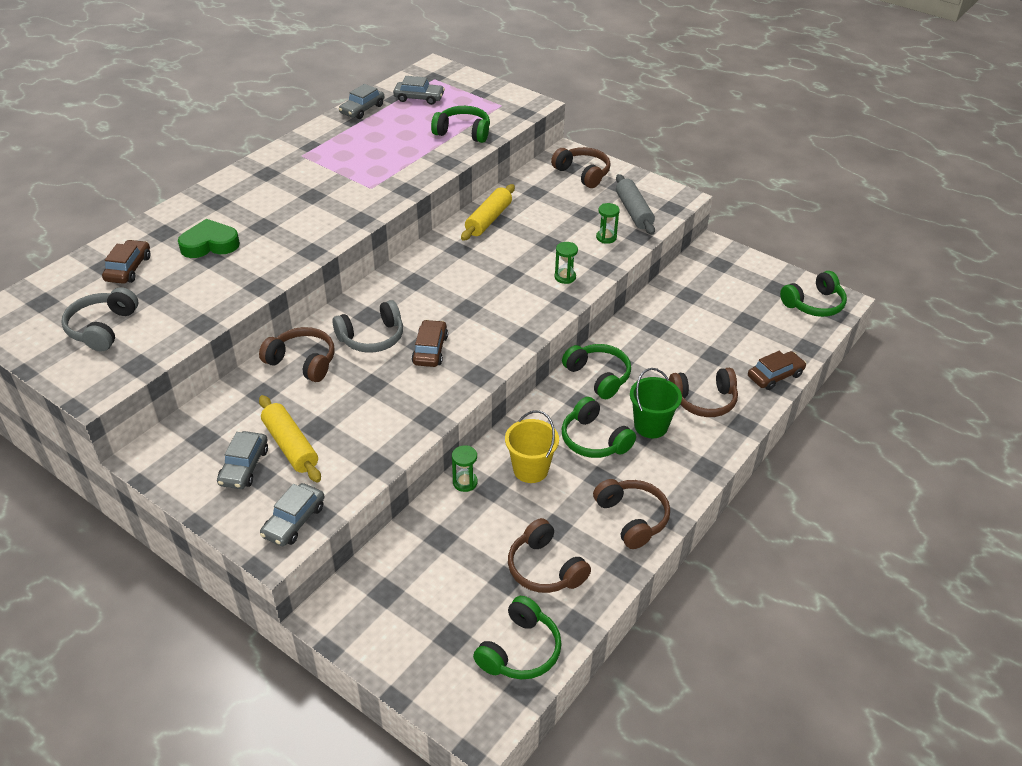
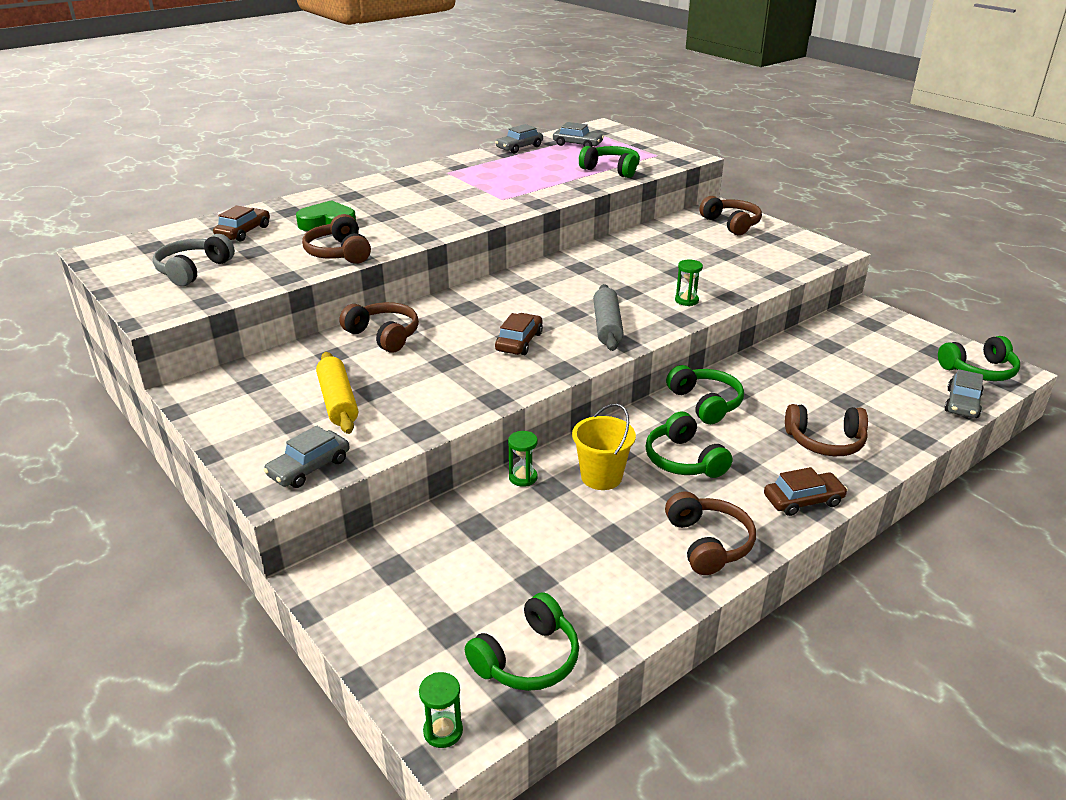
camera: 15 degrees right, 10 degrees down
(244, 467) = (282, 412): grey car -> grey car (962, 403)
(372, 337) = (463, 325): grey headphones -> none
(488, 219) = (620, 248): yellow rolling pin -> none
(545, 568) = (586, 577): brown headphones -> brown headphones (339, 253)
(606, 237) = (742, 274): green hourglass -> green hourglass (443, 731)
(634, 211) = (778, 257): grey rolling pin -> grey rolling pin (607, 326)
(651, 426) = (755, 456): green bucket -> none
(775, 376) = (919, 430): brown car -> brown car (803, 500)

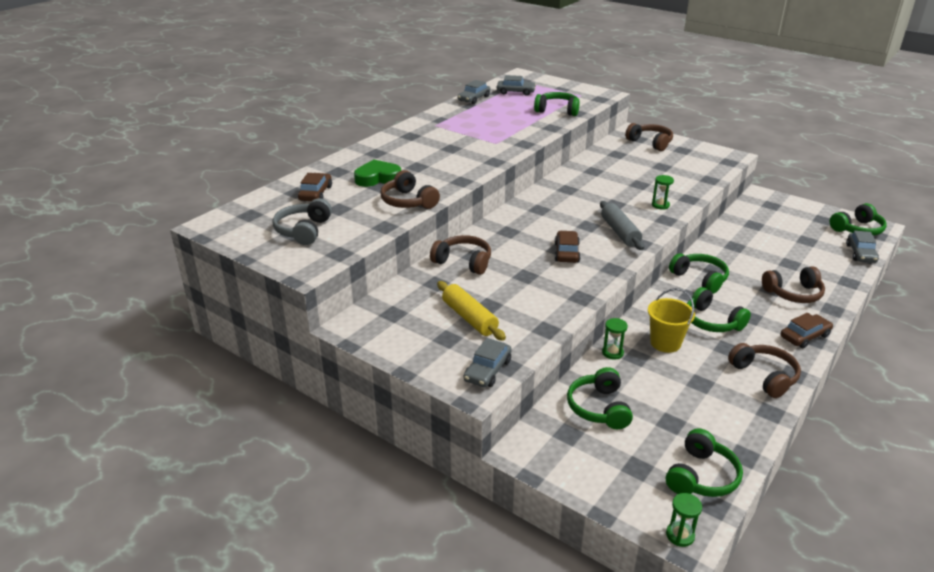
camera: 15 degrees left, 0 degrees up
(456, 543) = (599, 408): none -> green headphones

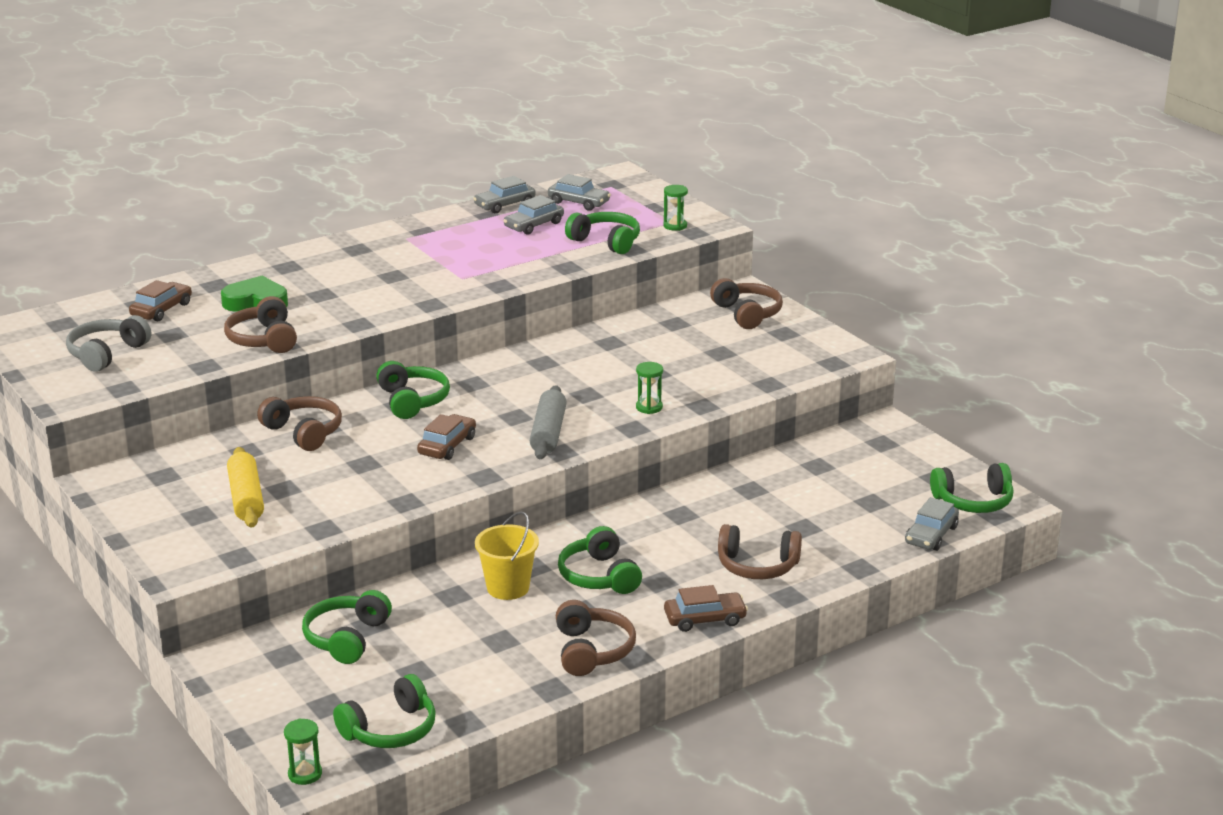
camera: 20 degrees right, 5 degrees down
(487, 370) = (211, 557): grey car -> grey car (534, 225)
(612, 353) = (427, 584): green hourglass -> green hourglass (675, 226)
(700, 279) = (646, 522): green headphones -> green headphones (412, 401)

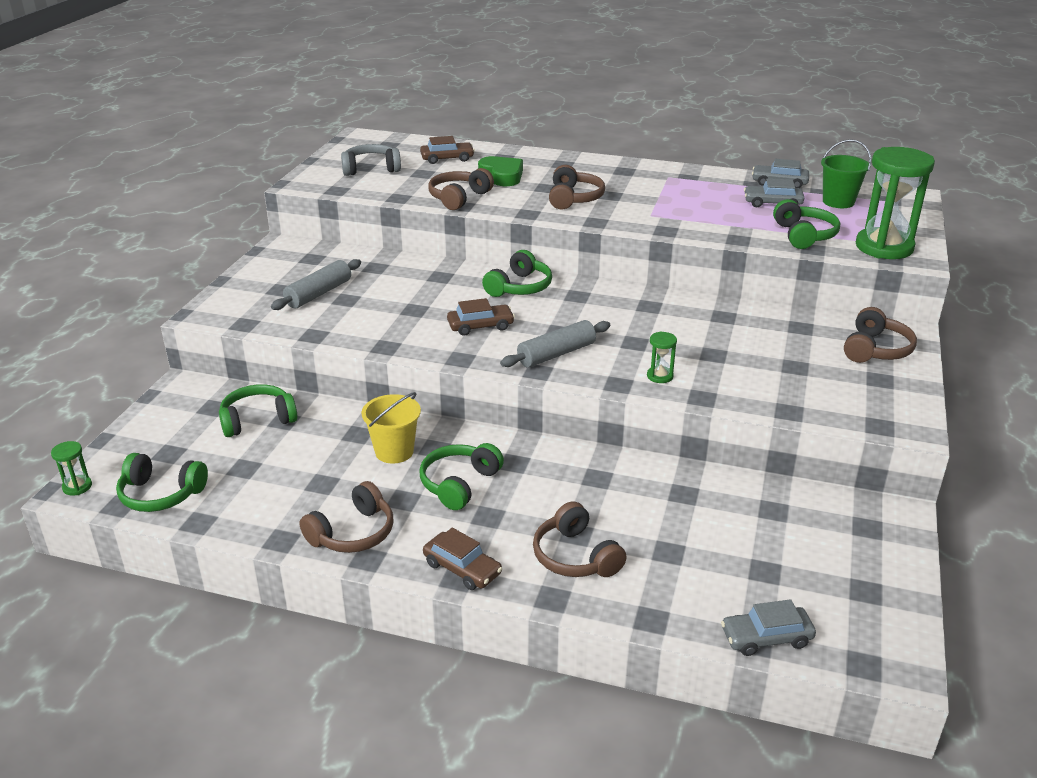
camera: 50 degrees right, 5 degrees up
(246, 498) = (319, 294): yellow rolling pin -> grey rolling pin
(304, 432) = (424, 273): brown headphones -> brown headphones (574, 198)
(578, 202) = (838, 202): grey car -> green bucket
(675, 226) = (884, 247): green hourglass -> green hourglass, size x2.38
(973, 501) = (864, 637): green headphones -> none

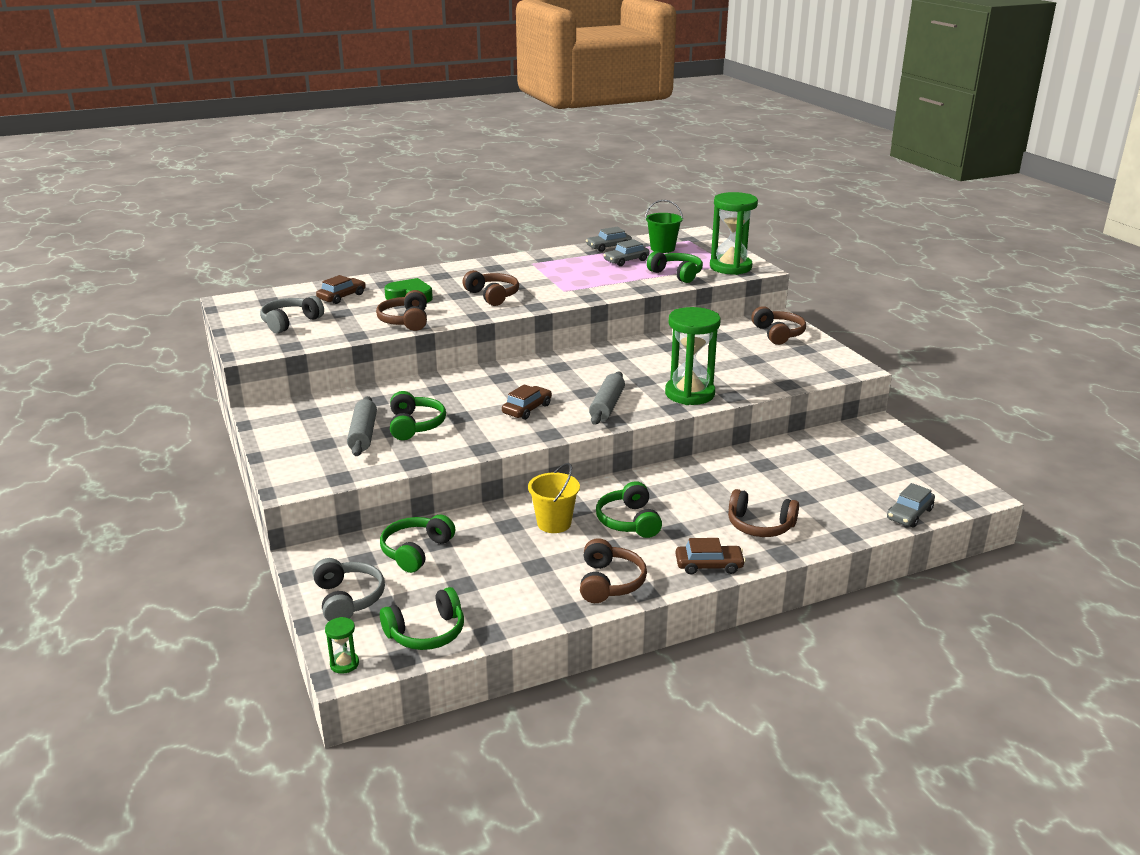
camera: 40 degrees left, 5 degrees down
(156, 435) = (348, 599): none -> grey headphones
(519, 287) = (510, 375): green headphones -> green headphones (415, 425)
(660, 376) = (689, 394): green hourglass -> green hourglass, size x2.38

